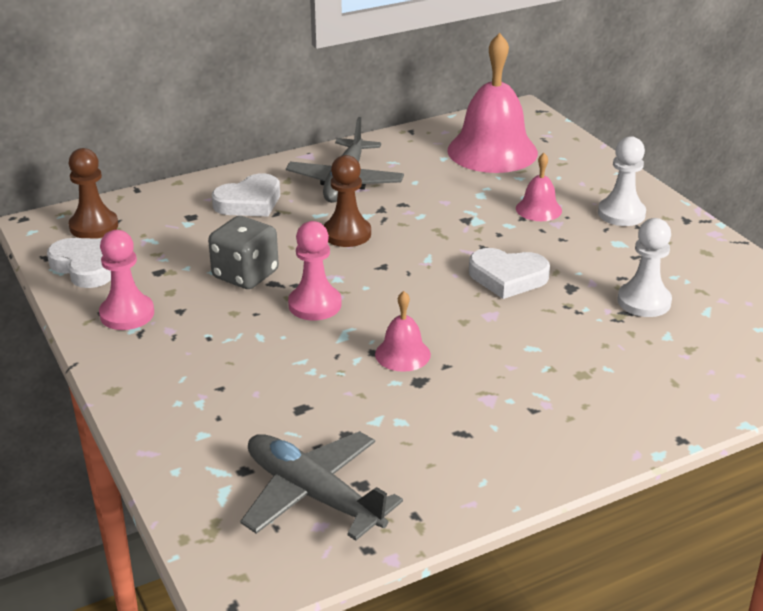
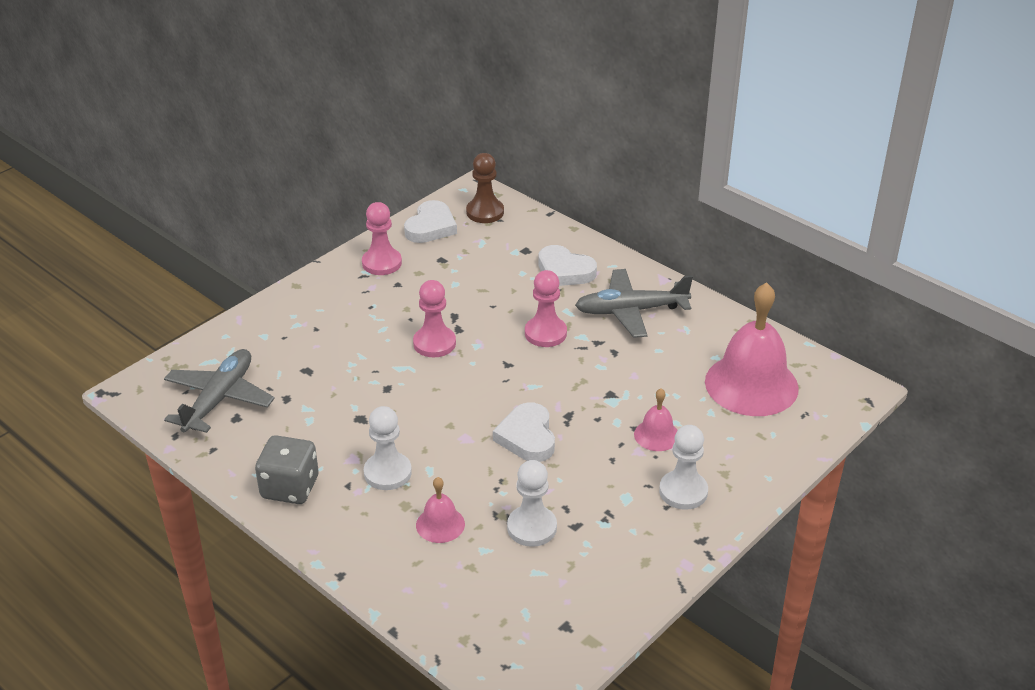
camera: 70 degrees right, 5 degrees up
(245, 275) = (458, 299): grey dice -> grey dice (290, 487)
(347, 234) = (545, 333): brown pawn -> pink pawn
(402, 354) = (390, 402): pink bell -> pink bell (440, 524)
(524, 377) = (387, 473): none -> white pawn

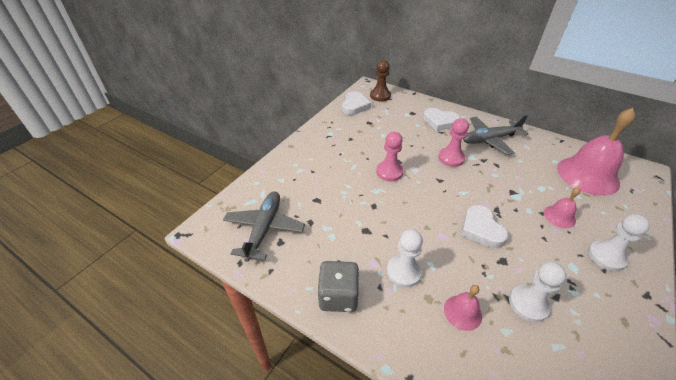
camera: 10 degrees left, 5 degrees up
(382, 263) = (336, 128): pink pawn -> none

